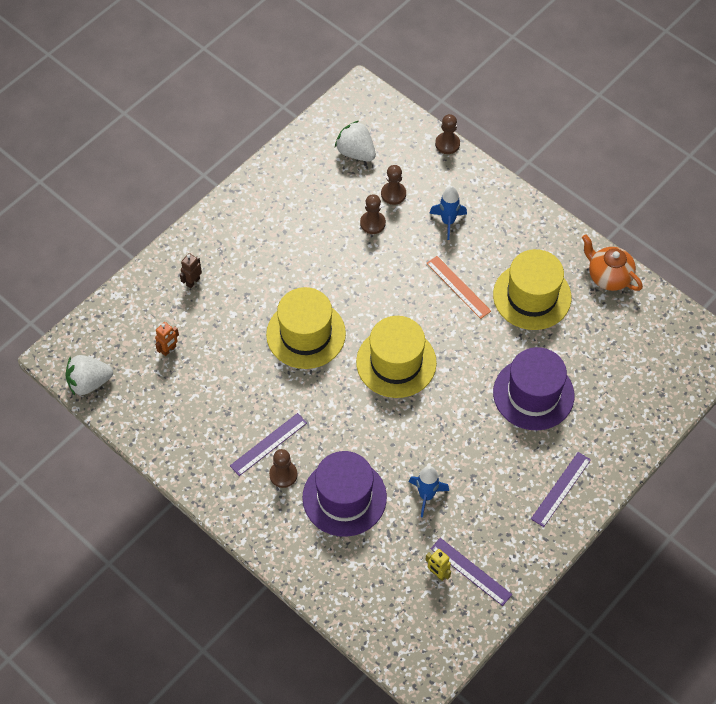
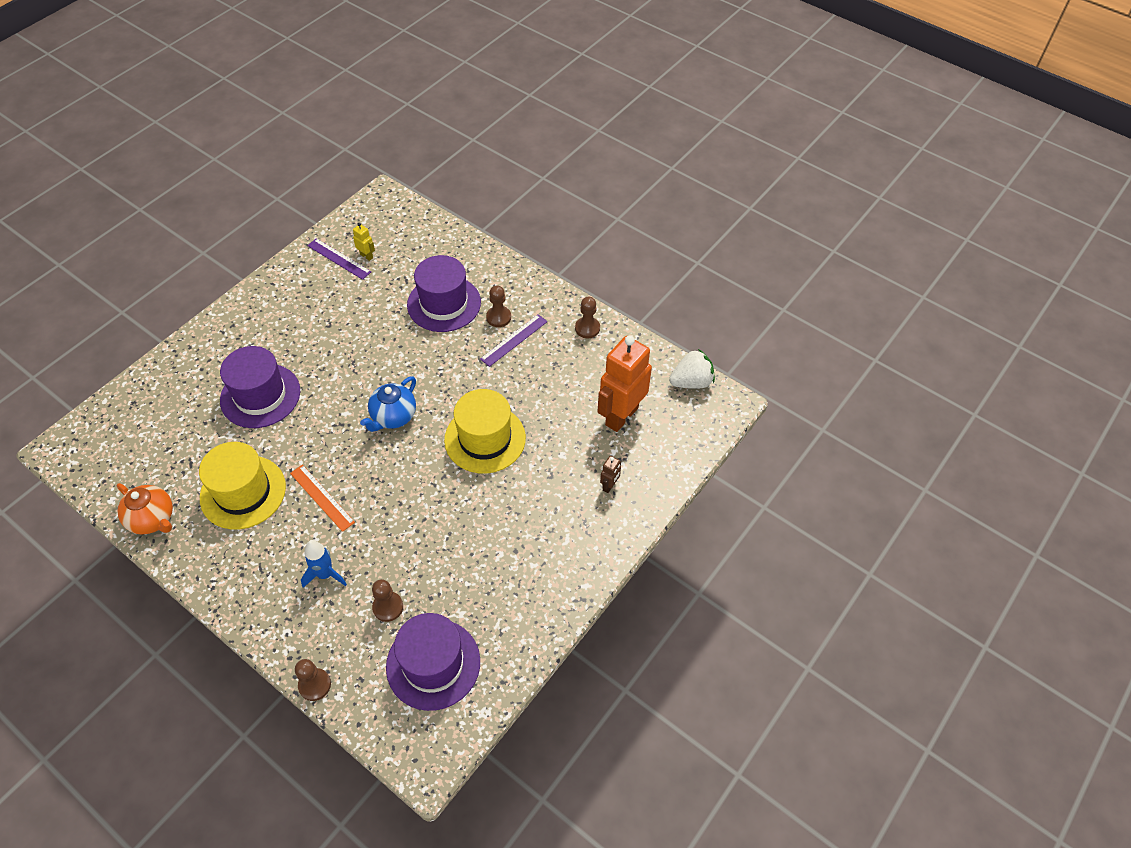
camera: 175 degrees right, 5 degrees down
(169, 350) = (621, 416): orange robot -> orange robot, size x2.45
(356, 152) = (433, 664): white strawberry -> purple hat
(372, 223) = (414, 567): brown pawn -> brown pawn (587, 328)
(396, 362) = (393, 417): yellow hat -> blue teapot
(426, 496) = (371, 308): blue rocket -> none
(560, 489) = (251, 319): purple ruler -> none

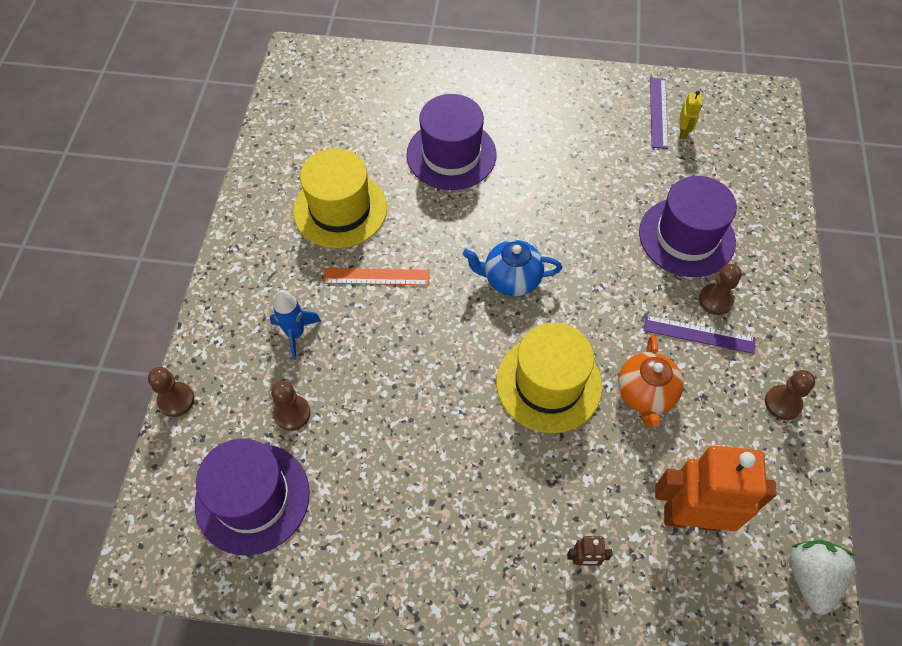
camera: 60 degrees right, 5 degrees up
(153, 519) = (270, 162): orange teapot -> orange teapot (645, 394)
(322, 497) = (376, 276): orange ruler -> orange ruler turned 75 degrees clockwise
(691, 382) = (811, 578): white strawberry -> white strawberry turned 120 degrees counterclockwise

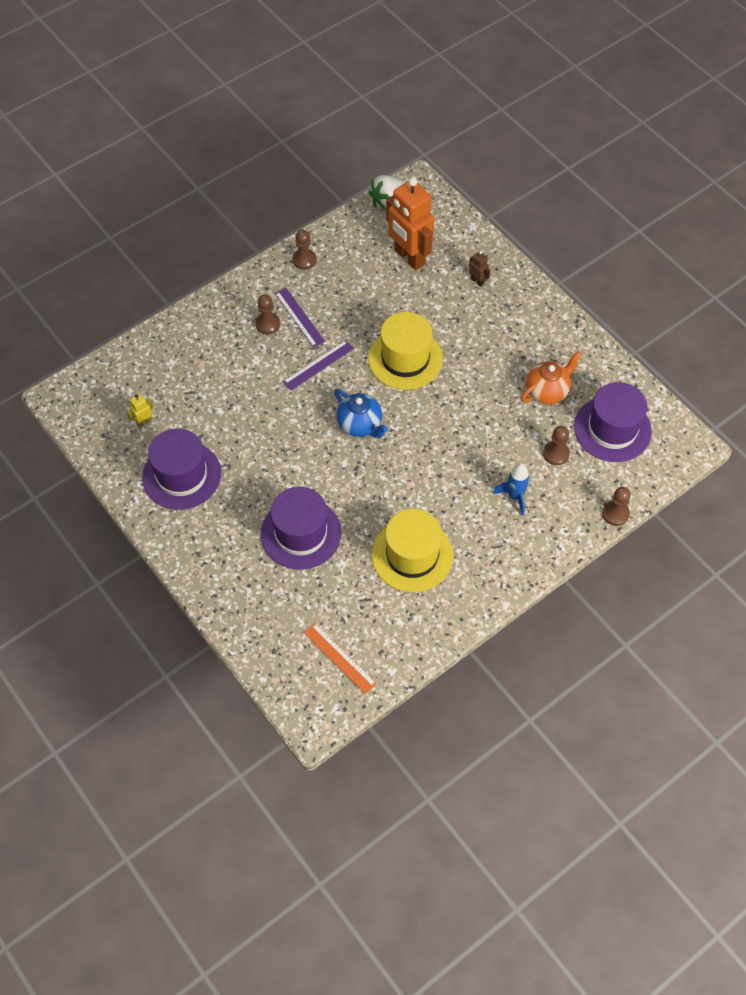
camera: 135 degrees left, 0 degrees up
(376, 276) = (435, 491): orange ruler -> orange ruler (339, 658)
(645, 394) = (364, 315): orange teapot -> orange teapot (547, 391)
(658, 112) = (138, 447): purple ruler -> purple ruler (318, 365)
(686, 237) = (234, 365): purple hat -> purple hat (181, 475)

